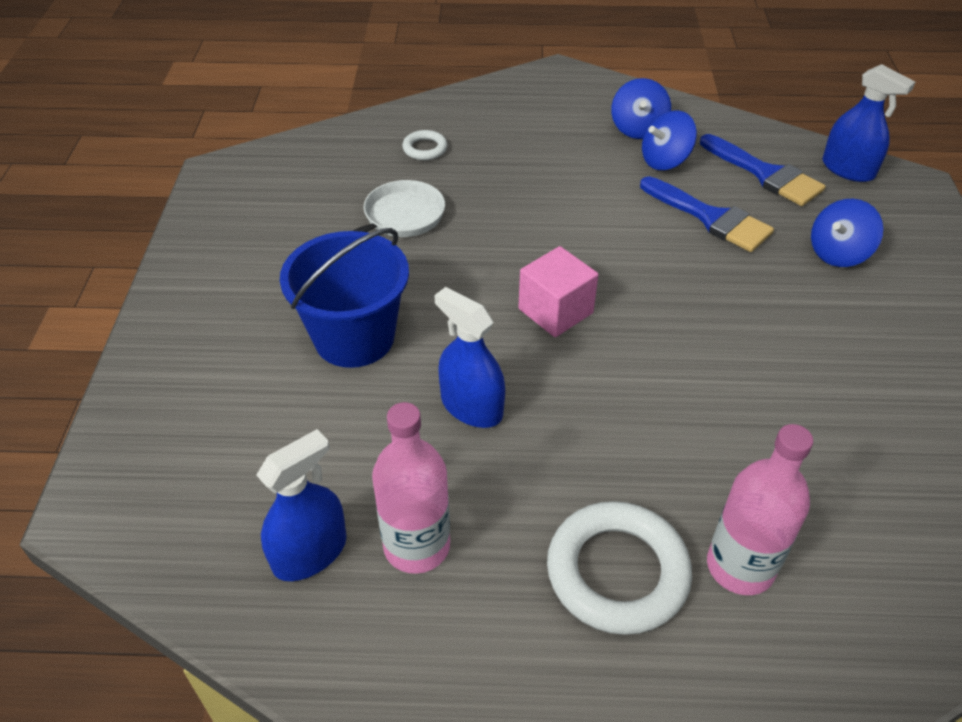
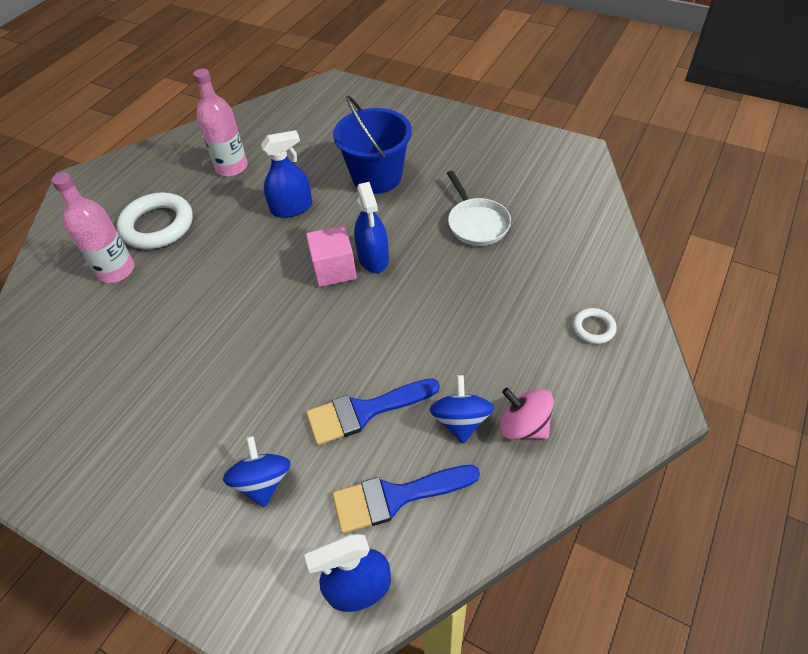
camera: 120 degrees right, 5 degrees up
(310, 552) = (258, 136): blue spray bottle -> blue spray bottle (373, 258)
(425, 149) = (560, 260): white ring -> white ring (593, 328)
(638, 129) = (523, 426): blue spinning top -> pink spinning top

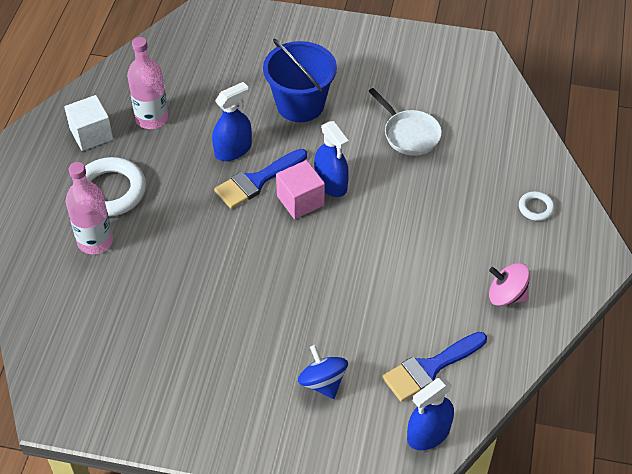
camera: 20 degrees left, 0 degrees up
(170, 172) = (91, 134): none -> white cube
(364, 411) = (379, 312): blue brush -> blue brush (257, 181)
(461, 421) = (458, 303): blue spinning top -> none

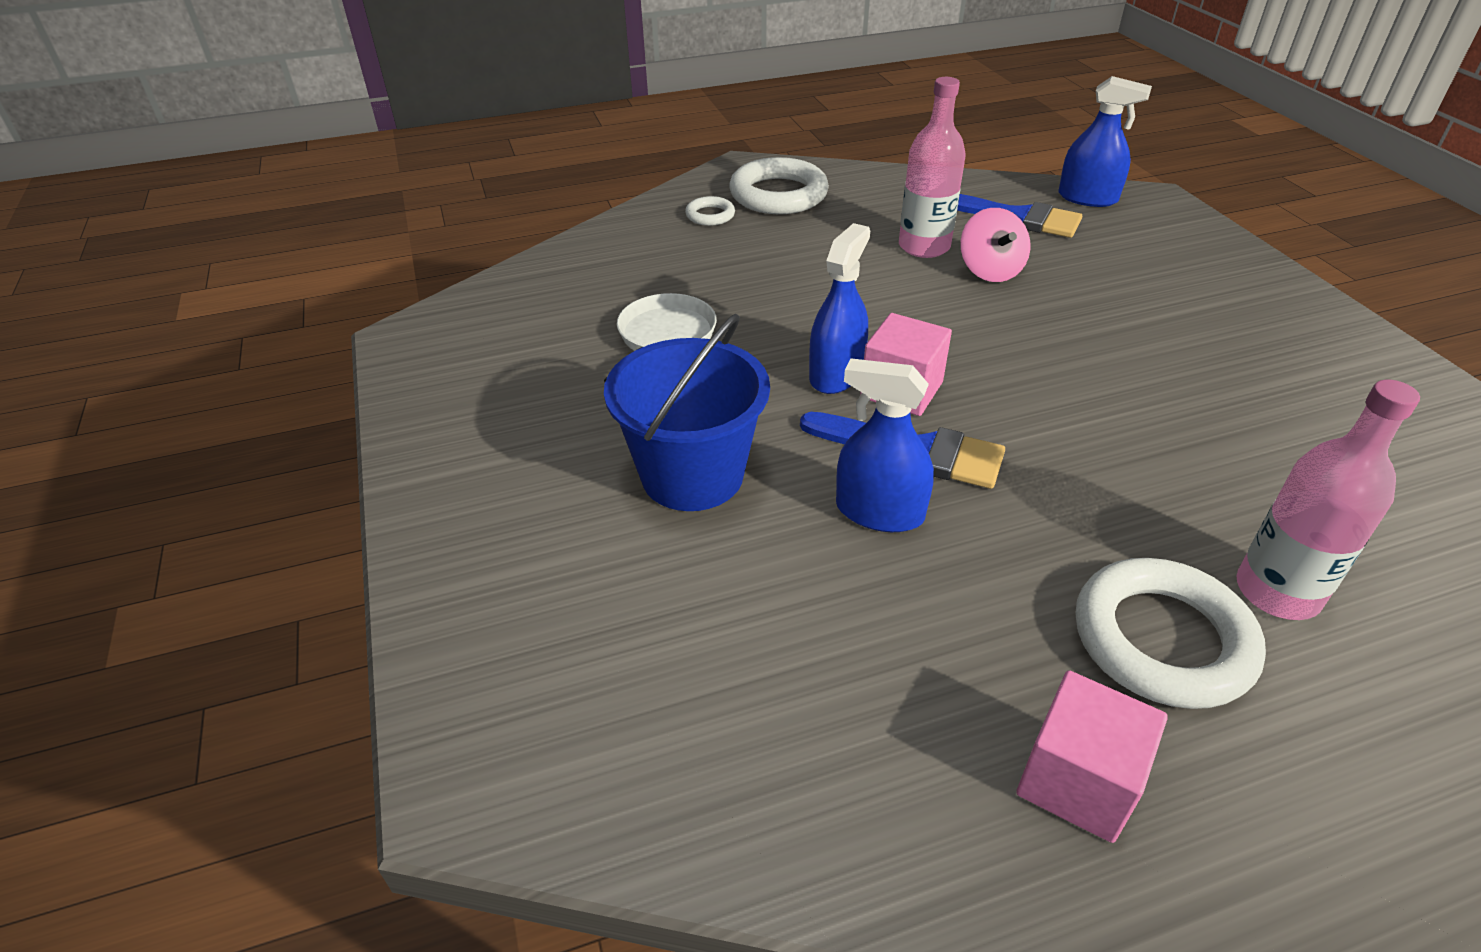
camera: 120 degrees left, 10 degrees down
(91, 134) = (1078, 780): white cube -> pink cube
(152, 118) = (923, 686): pink bottle -> pink bottle (924, 246)
(322, 382) = (1136, 271): blue spinning top -> none
(506, 295) = (862, 202): pink spinning top -> pink spinning top (990, 270)
(545, 256) = (778, 194): none -> white ring

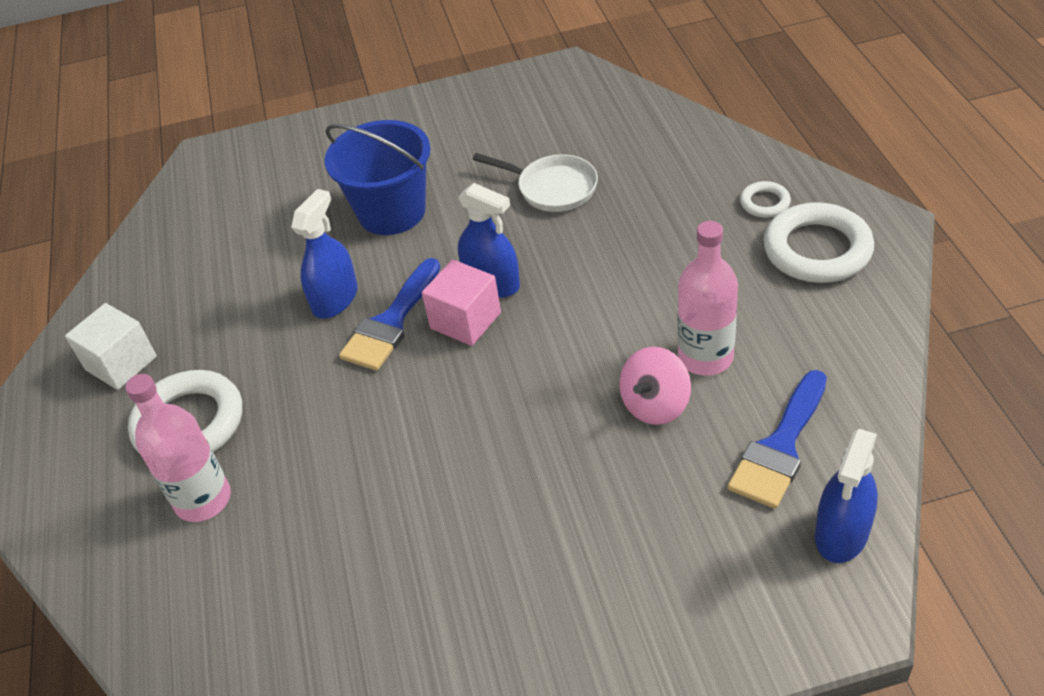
camera: 100 degrees right, 5 degrees up
(990, 270) = (655, 404): pink spinning top -> pink spinning top turned 45 degrees counterclockwise
(1078, 780) = (121, 363): pink cube -> white cube

